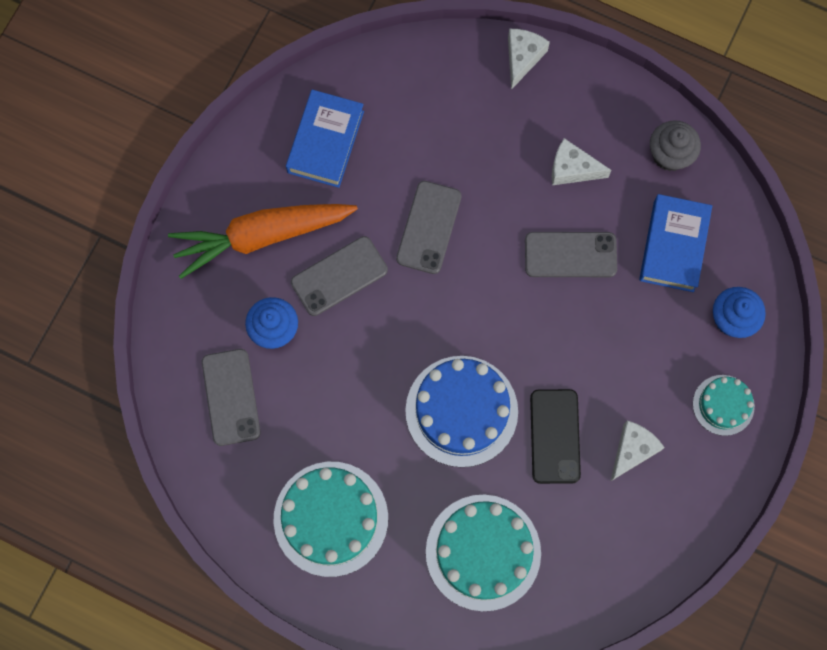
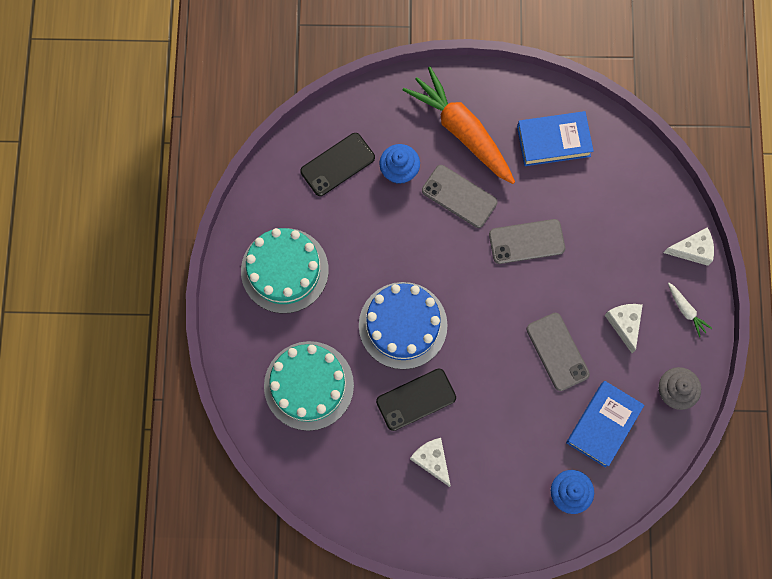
camera: 65 degrees right, 0 degrees up
(231, 397) = (337, 164): grey phone -> black phone
(586, 98) = (685, 310): none -> white carrot
(632, 450) = (432, 460): white cheese -> white cheese turned 135 degrees counterclockwise
(673, 246) = (603, 425): blue book -> blue book turned 45 degrees counterclockwise
(723, 405) = (498, 513): turquoise cake -> none

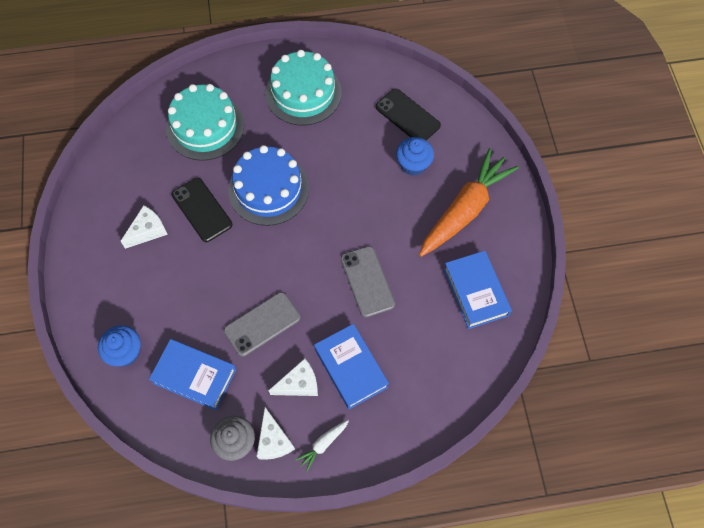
camera: 80 degrees right, 10 degrees down
(459, 196) = (400, 217): grey phone -> none
(615, 273) = (351, 368): none -> blue book
(692, 250) = (390, 444): white cheese -> white cheese (273, 441)

